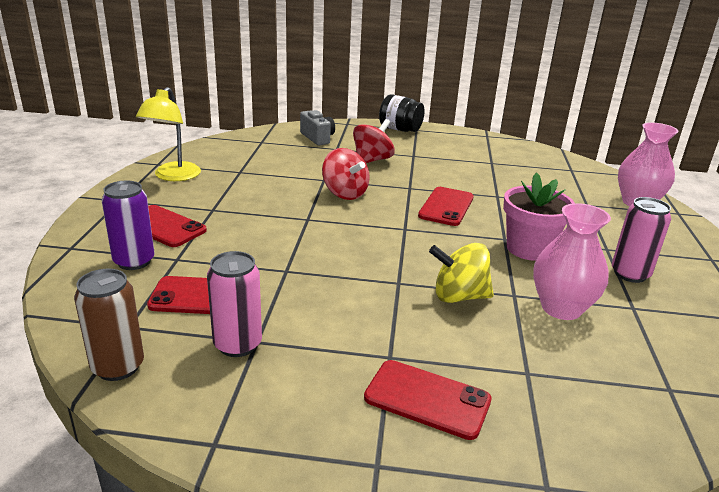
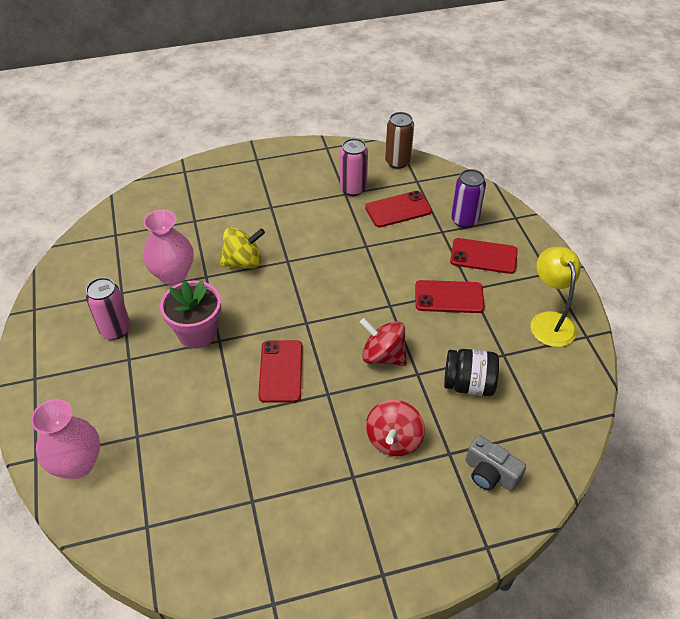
camera: 160 degrees right, 20 degrees up
(400, 129) = (405, 562): black jar -> black jar (468, 384)
(427, 399) = (244, 191): red phone -> red phone (449, 297)

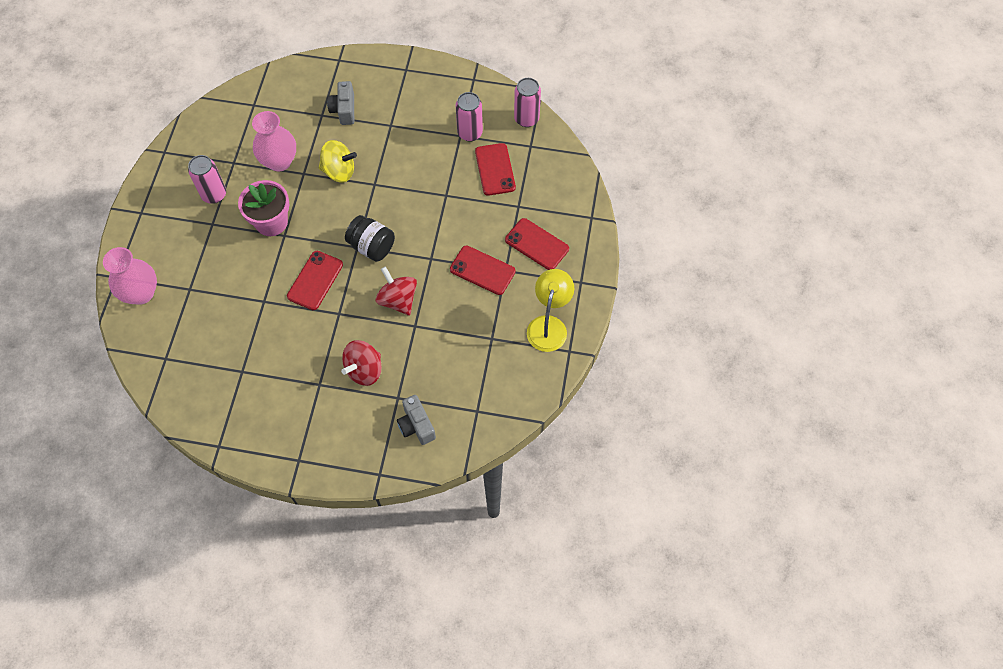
camera: 25 degrees right, 15 degrees up
(215, 209) = (344, 110): none -> grey camera
(397, 162) = (526, 119): brown can -> pink can
(398, 209) = (495, 169): red phone -> red phone turned 75 degrees clockwise
(464, 220) = (545, 203): purple can -> none
(468, 384) = (447, 351): black jar -> black jar (372, 247)

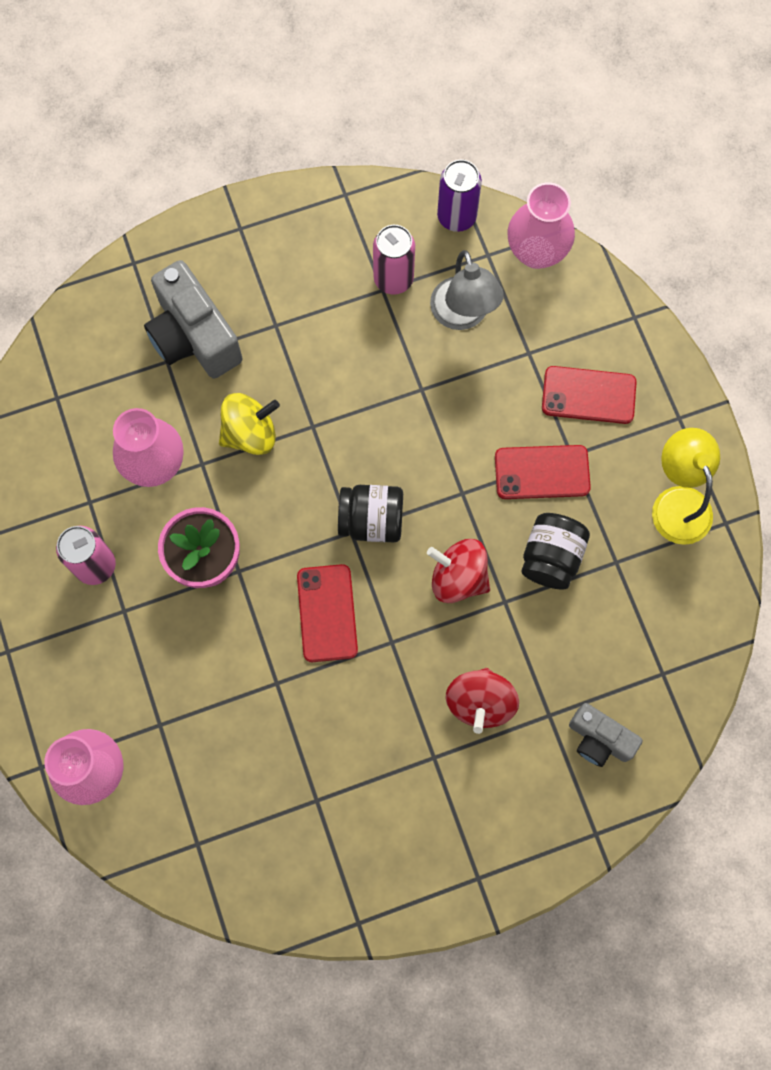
camera: 30 degrees left, 10 degrees up
(344, 110) = (194, 336): grey camera -> grey camera, size x1.68
(456, 316) = (551, 557): none -> black jar
(495, 169) = (463, 315): red phone -> grey lamp
(526, 119) = (456, 217): pink can -> purple can
(558, 157) = (536, 252): none -> pink vase

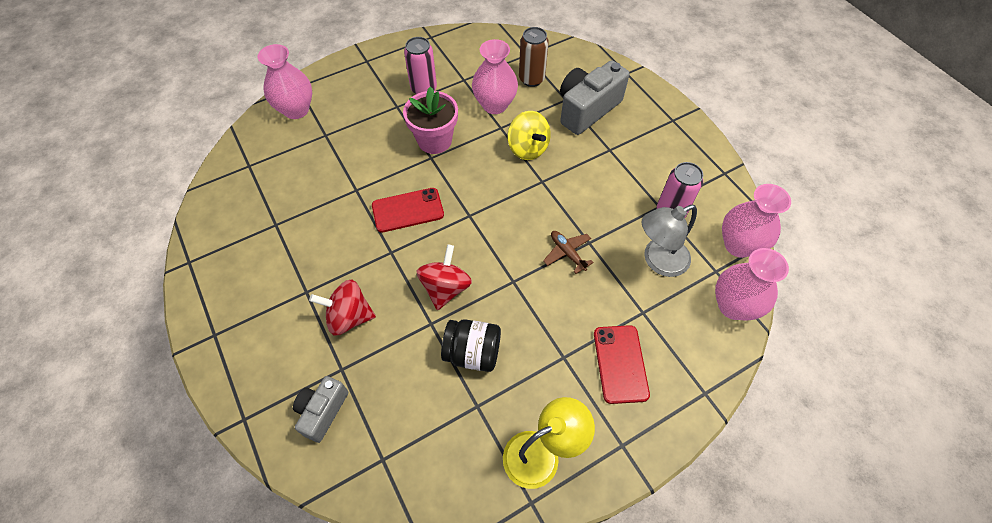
camera: 80 degrees right, 15 degrees down
(113, 401) = (531, 79): none -> brown can
(371, 520) = (480, 226): black jar -> none
(433, 419) = (567, 253): none -> brown plane
(456, 217) = (738, 245): purple can -> pink vase
(542, 472) = (543, 336): red phone -> none

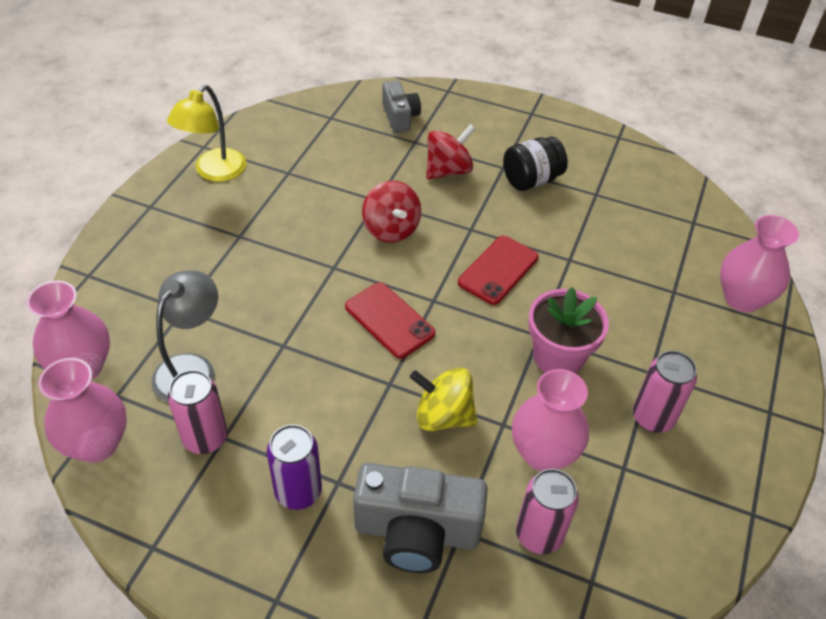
camera: 140 degrees right, 10 degrees down
(472, 353) = (322, 199): black jar -> black jar (531, 180)
(531, 79) = (539, 535): brown can -> pink can
(567, 253) = (299, 321): brown plane -> none
(587, 109) = (417, 532): grey camera -> grey camera turned 90 degrees clockwise
(620, 364) = (182, 257): red phone -> red phone (389, 320)
(633, 156) = (298, 492): none -> purple can

